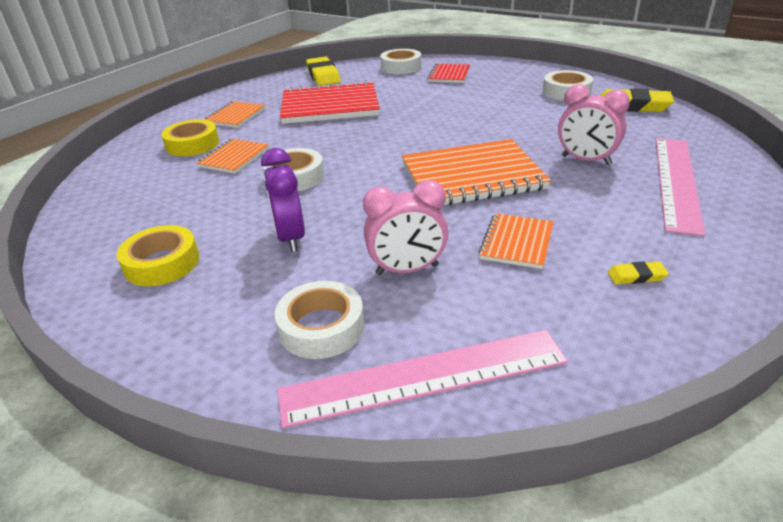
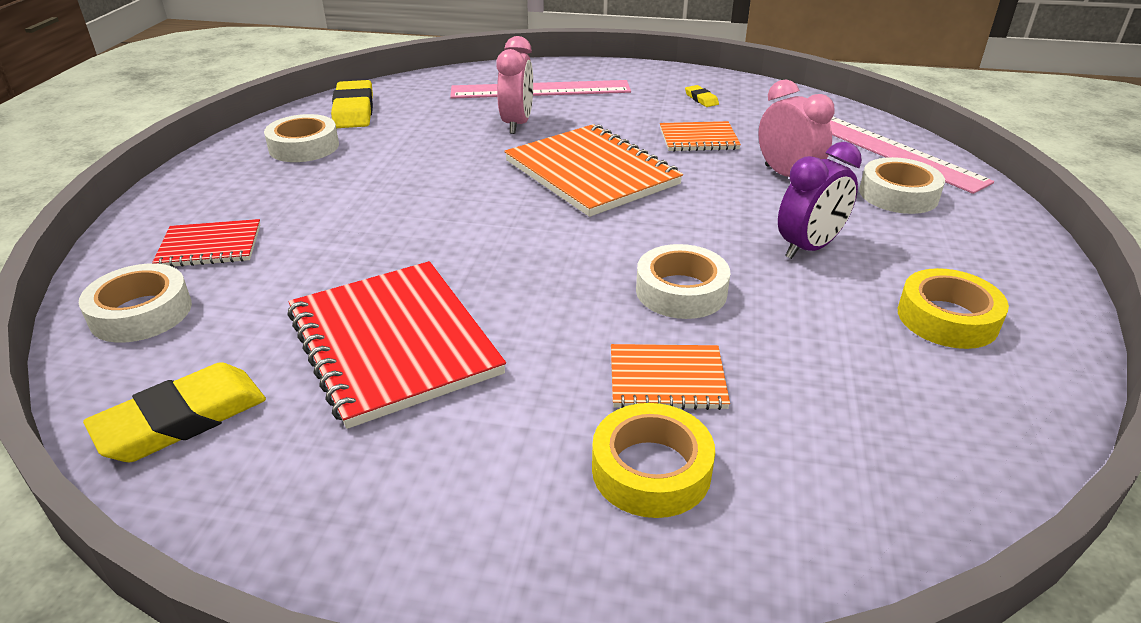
camera: 115 degrees left, 0 degrees up
(235, 116) = (482, 471): orange notebook -> none

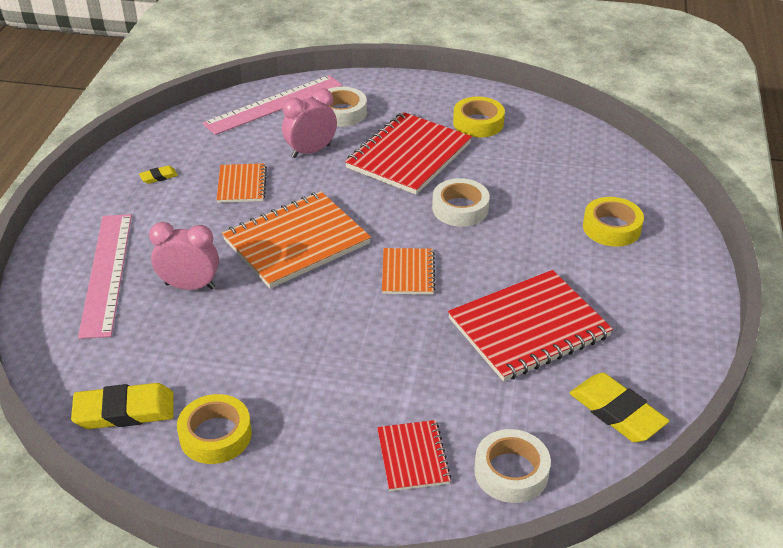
camera: 90 degrees left, 5 degrees up
(304, 147) = (215, 435): white tape -> yellow tape
(667, 379) = (544, 219): orange notebook -> orange notebook (408, 273)
(809, 248) = (409, 155): purple clock -> red notebook

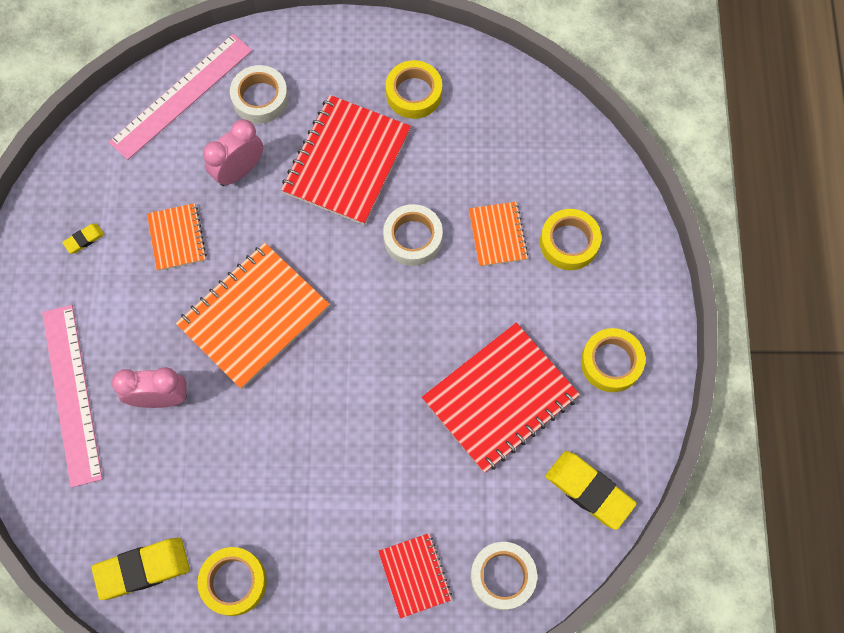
camera: 10 degrees left, 30 degrees up
(408, 273) = (374, 343): orange notebook -> orange notebook (497, 235)
(648, 315) = (611, 362): none -> yellow tape

